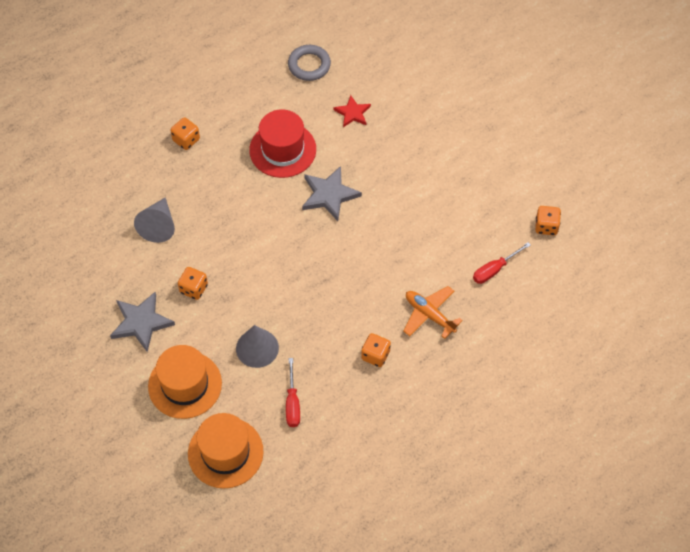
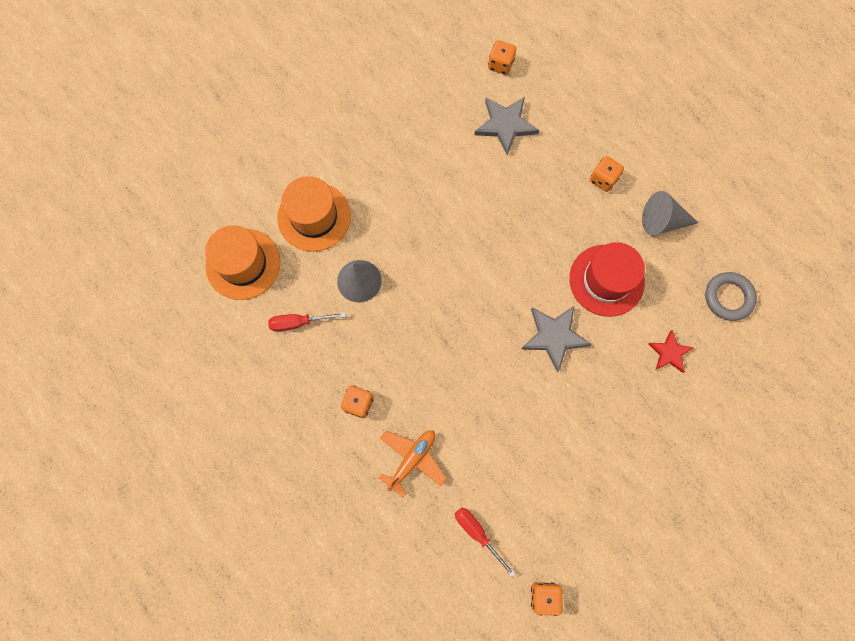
camera: 85 degrees right, 15 degrees up
(141, 323) = (380, 167): grey star -> grey star (505, 125)
(158, 226) = (493, 167): grey cone -> grey cone (662, 221)
(193, 289) = (422, 211): orange dice -> orange dice (500, 64)

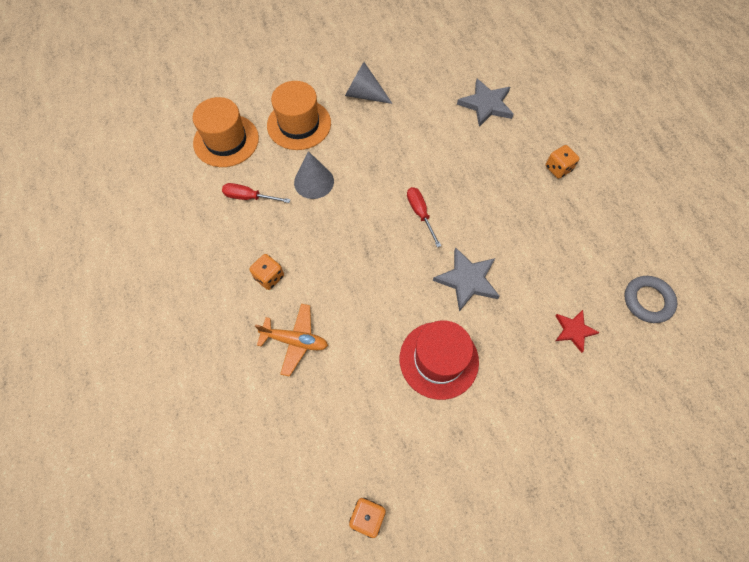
camera: 20 degrees right, 10 degrees down
(412, 459) = (295, 341): orange plane -> orange plane turned 45 degrees clockwise
(477, 533) = (327, 429): red screwdriver -> red screwdriver (420, 214)
(500, 64) = (498, 62): orange dice -> none
(606, 280) = (533, 249): red hat -> red hat (438, 360)
(662, 221) = (602, 217): grey cone -> grey cone (364, 94)

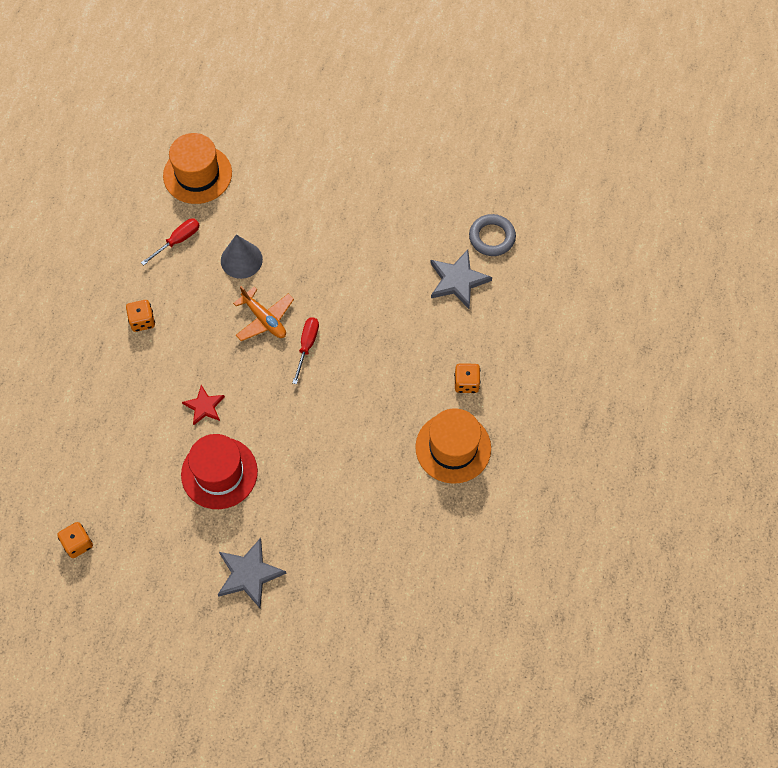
camera: 35 degrees right, 0 degrees up
(249, 197) = (178, 241): red screwdriver -> red screwdriver turned 90 degrees clockwise
(295, 341) = (123, 385): orange plane -> orange plane (264, 319)
(299, 124) = (271, 196): orange hat -> orange hat (453, 448)
(364, 94) = (353, 201): grey cone -> none
(467, 280) = (296, 427): grey star -> grey star (249, 574)
(574, 330) = (346, 524): red star -> red star (204, 406)
(647, 301) = (431, 543): grey ring -> grey ring (492, 237)

